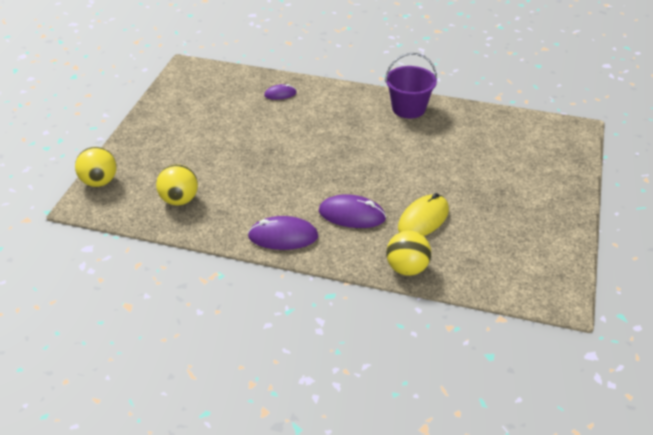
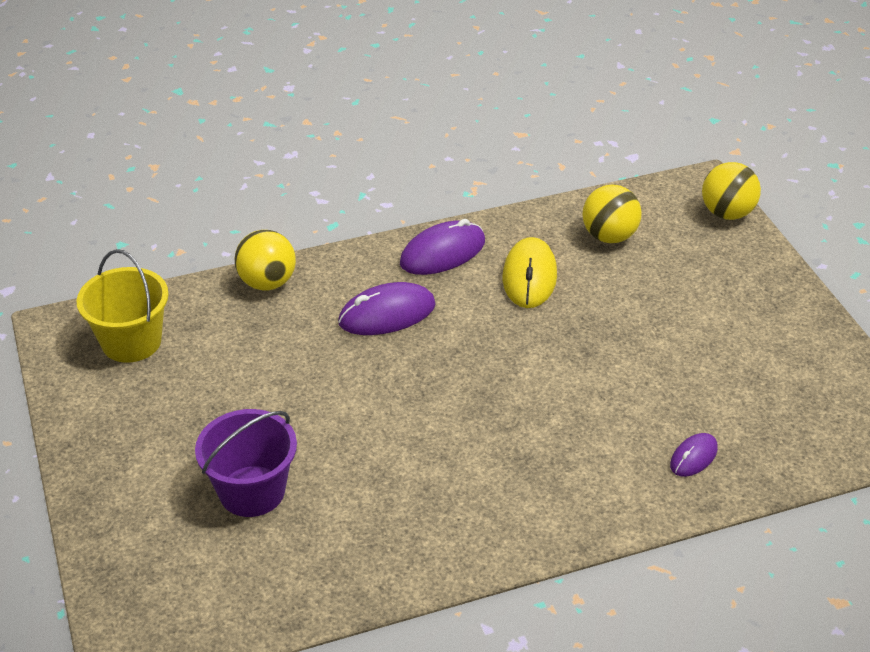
camera: 145 degrees right, 0 degrees up
(408, 108) = (462, 538): purple bucket -> purple bucket (252, 491)
(423, 219) = (291, 351): yellow mouse -> yellow mouse (529, 277)
(517, 268) = (131, 342): none -> yellow bucket

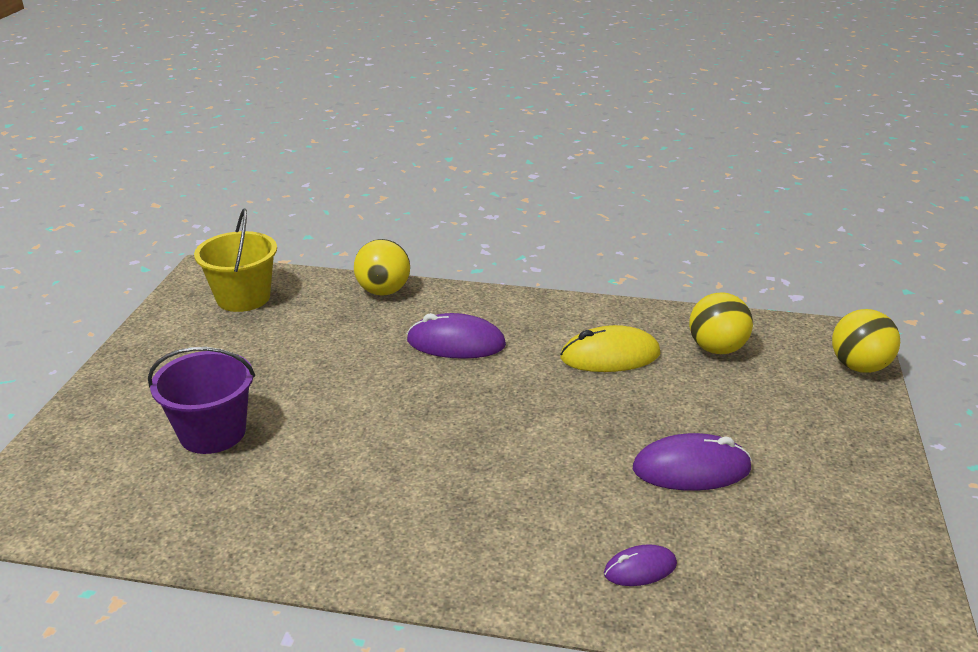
camera: 30 degrees right, 10 degrees down
(443, 253) = (548, 314): purple mouse -> purple mouse (691, 469)
(529, 277) = (610, 356): yellow mouse -> yellow mouse turned 45 degrees clockwise

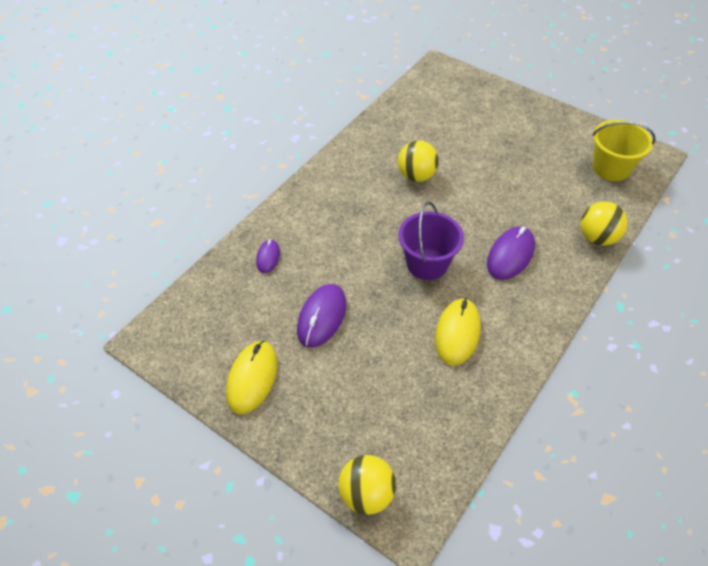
camera: 115 degrees right, 20 degrees up
(212, 432) = (464, 134): purple bucket -> purple bucket (427, 263)
(716, 349) = (436, 406): yellow ball -> yellow ball (416, 176)
(843, 498) = (252, 378): none -> yellow mouse

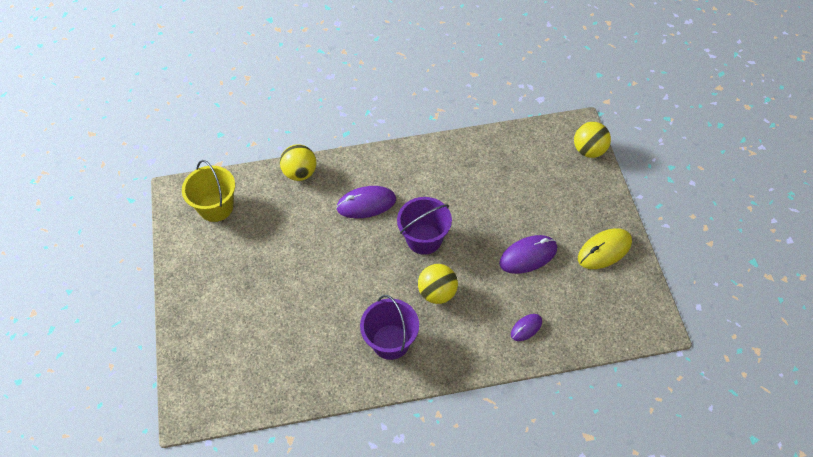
camera: 135 degrees left, 5 degrees up
(363, 178) = (390, 342): none -> purple bucket
(416, 176) = (350, 311): yellow ball -> yellow ball (437, 293)
(457, 333) = (456, 186): yellow mouse -> none

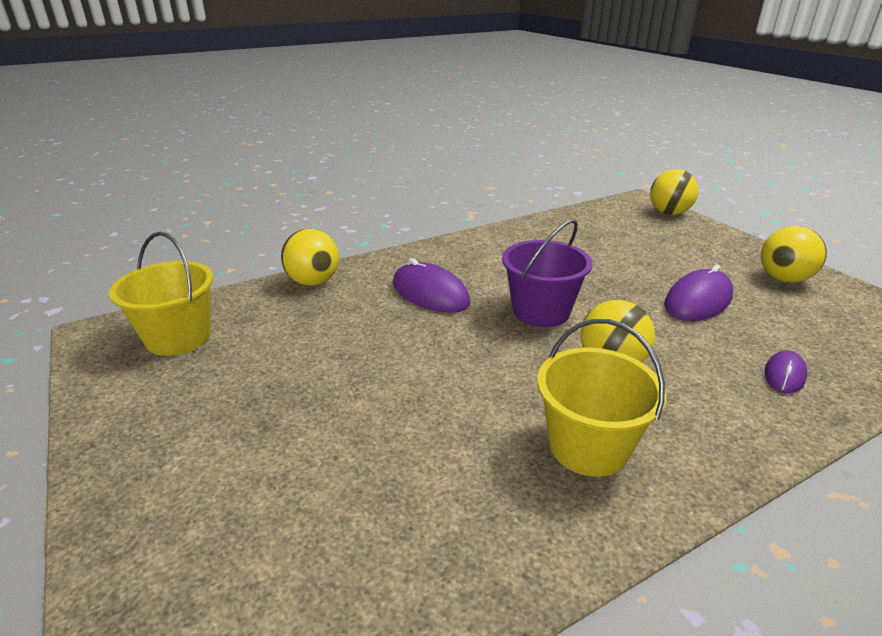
camera: 20 degrees left, 25 degrees down
(366, 204) = (430, 293): purple mouse -> purple mouse turned 75 degrees clockwise
(390, 342) = (588, 446): purple bucket -> yellow bucket
(604, 250) = (783, 279): yellow mouse -> yellow ball

